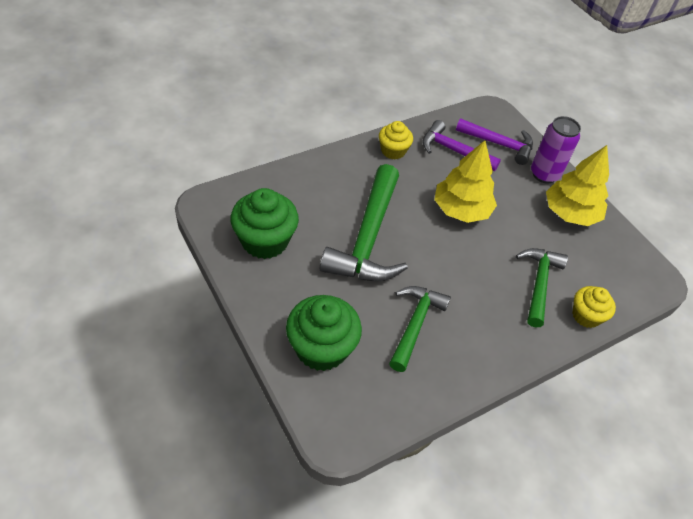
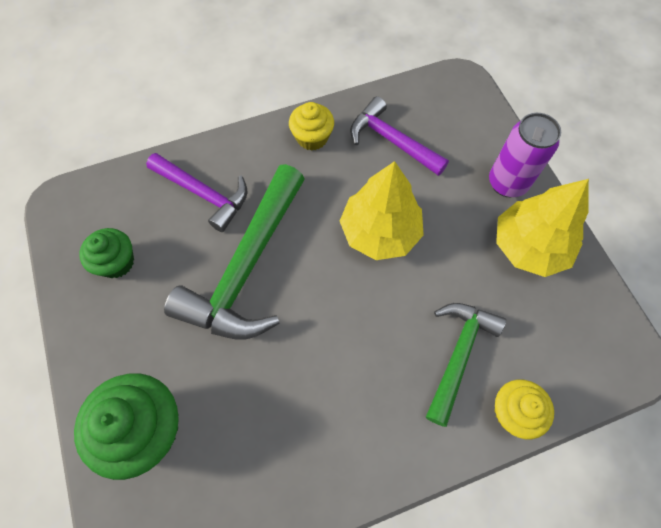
camera: 15 degrees right, 15 degrees up
(264, 241) = (116, 262): green cupcake -> green cupcake, size x0.60
(415, 324) = (275, 403): green hammer -> none
(499, 144) = (456, 133): purple hammer -> purple hammer (204, 194)

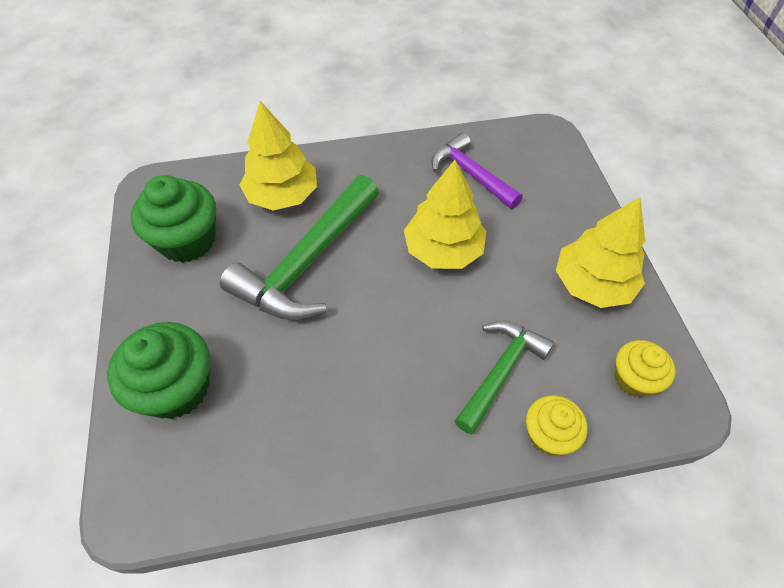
camera: 10 degrees right, 10 degrees down
(116, 262) = (187, 240): green cupcake -> green cupcake, size x1.66
(204, 194) = (282, 195): purple hammer -> yellow tree
(312, 137) = (394, 162): yellow cupcake -> yellow cupcake (634, 379)
(507, 183) = (579, 225): purple can -> none

